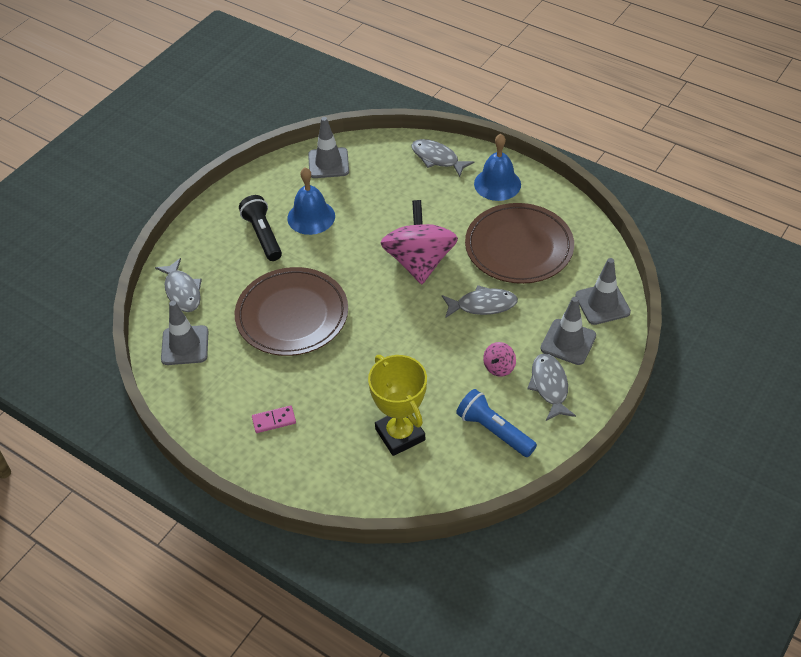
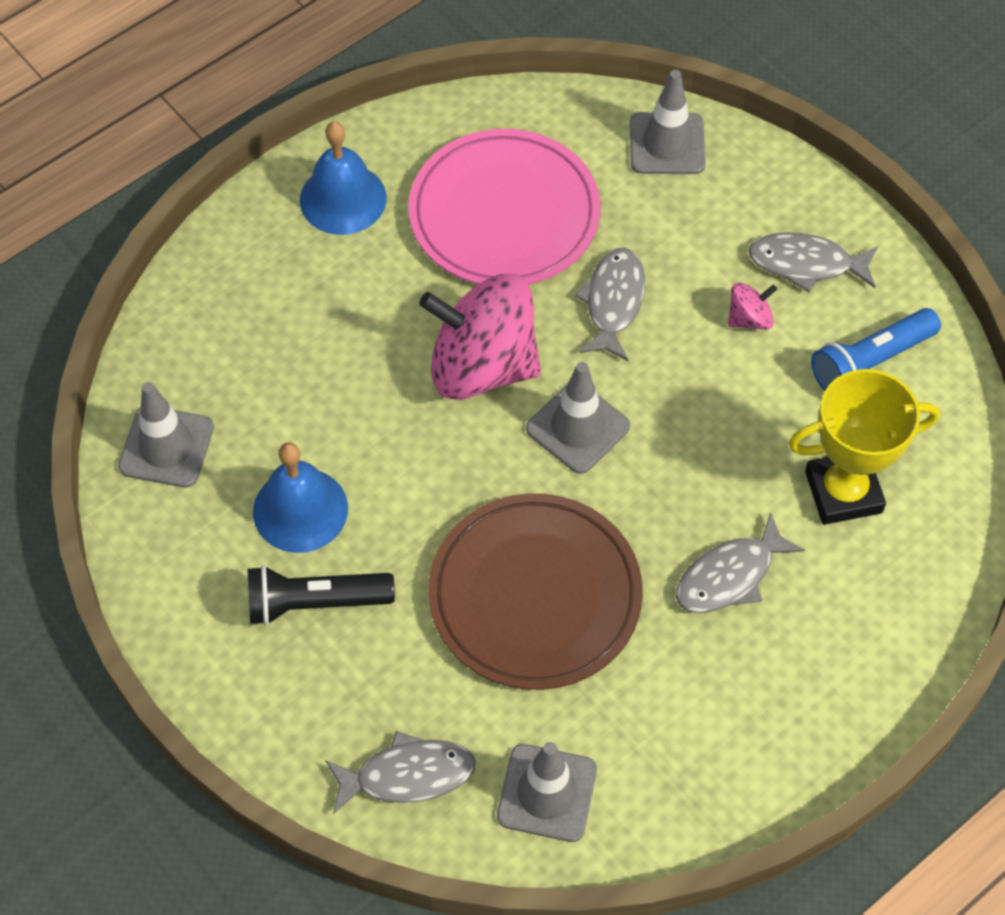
camera: 75 degrees left, 10 degrees up
(274, 420) = (763, 674): pink domino -> none
(437, 158) = (237, 269): grey fish -> grey fish (730, 576)
(499, 367) = (749, 318): pink spinning top -> pink spinning top turned 75 degrees counterclockwise
(519, 247) = (504, 214): brown plate -> pink plate
(568, 342) = (728, 212): grey traffic cone -> grey traffic cone (577, 427)

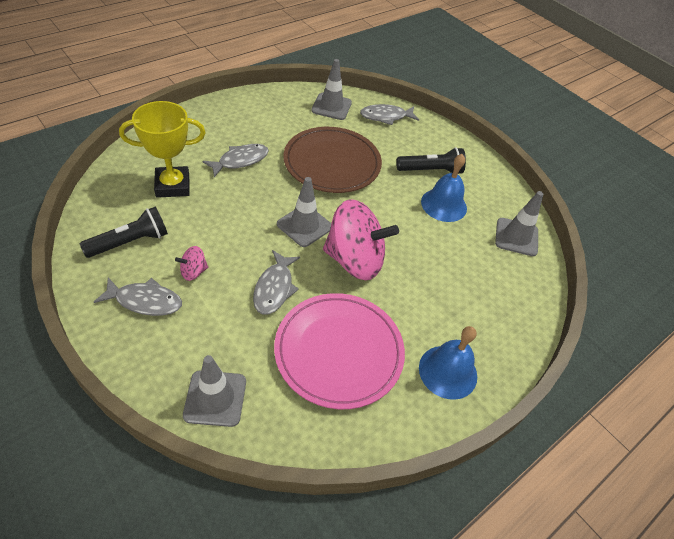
camera: 175 degrees right, 10 degrees down
(870, 362) = (130, 242): blue flashlight -> black flashlight

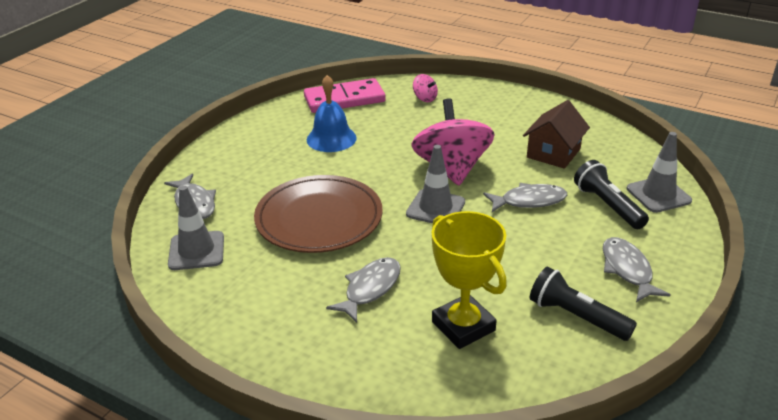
camera: 105 degrees left, 15 degrees down
(193, 271) = (563, 255): pink spinning top -> pink spinning top (425, 98)
(240, 160) = (370, 288): grey fish -> grey fish turned 90 degrees clockwise
(339, 351) = (553, 153): pink plate -> brown house
(431, 170) = (282, 154): black flashlight -> black flashlight (607, 205)
(448, 371) = (517, 108): blue bell -> none
(516, 237) = (344, 99): grey traffic cone -> pink domino

